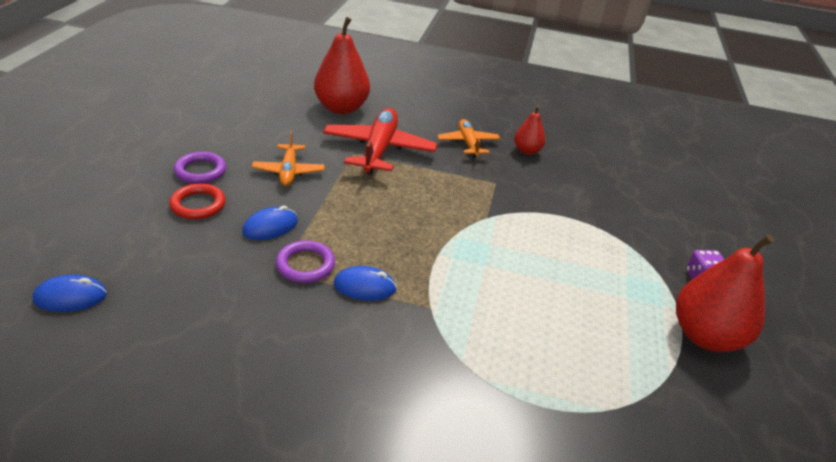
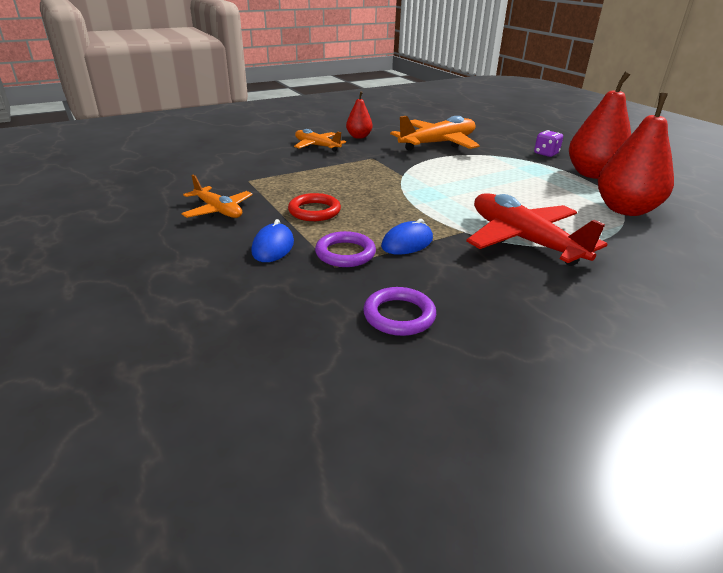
camera: 40 degrees left, 5 degrees down
(71, 297) = (183, 391): blue mouse -> none
(198, 205) = (180, 265): red ring -> red ring (314, 211)
(200, 171) = (135, 244): purple ring -> purple ring (399, 315)
(341, 108) = (185, 160): red pear -> red pear (625, 210)
(379, 149) = (263, 171): red plane -> red plane (523, 240)
(594, 199) = (438, 143): none -> orange plane

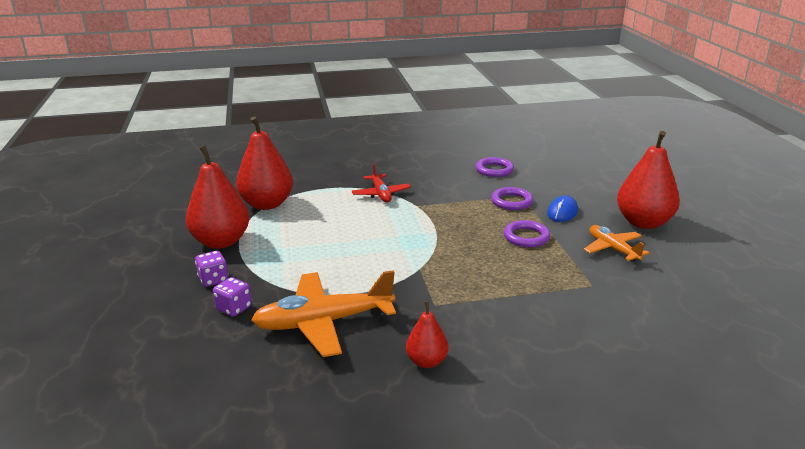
camera: 160 degrees left, 5 degrees down
(164, 246) = (643, 222): none -> red pear
(314, 211) = (526, 237): red ring -> purple ring
(317, 146) = (500, 344): orange plane -> none
(407, 243) = (464, 203): blue mouse -> none
(504, 143) = (234, 308): none -> purple dice
(523, 240) = (381, 194): red plane -> red plane, size x0.58

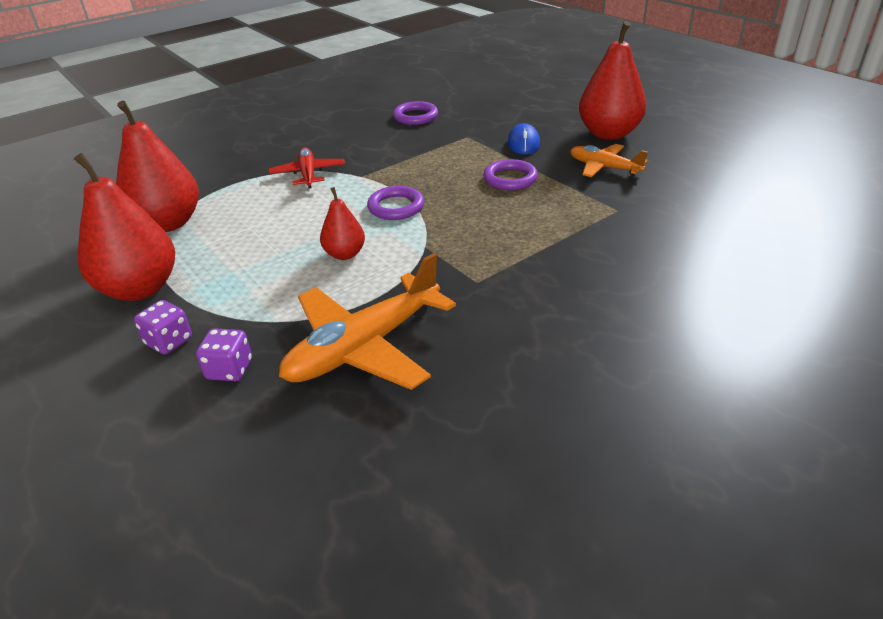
camera: 25 degrees left, 10 degrees up
(381, 194) = (308, 174): red plane -> red plane turned 150 degrees counterclockwise
(426, 361) = (524, 350): red pear -> red pear (345, 254)
(511, 202) = (463, 145): purple ring -> purple ring (396, 207)

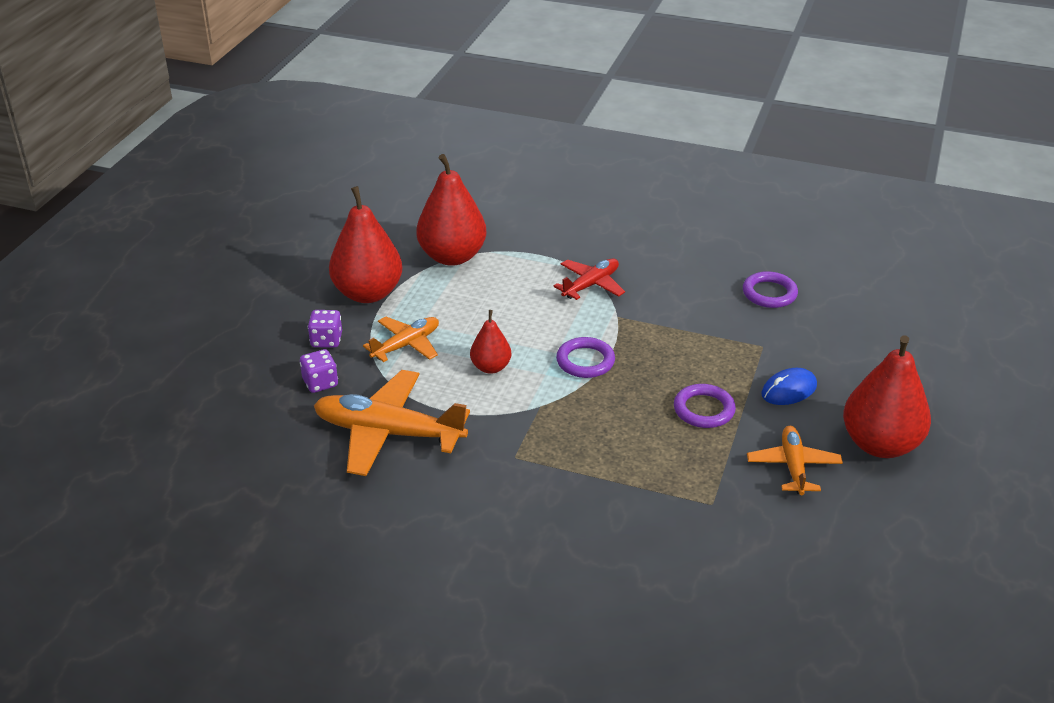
camera: 55 degrees right, 0 degrees up
(250, 291) = (406, 345): none -> orange plane

